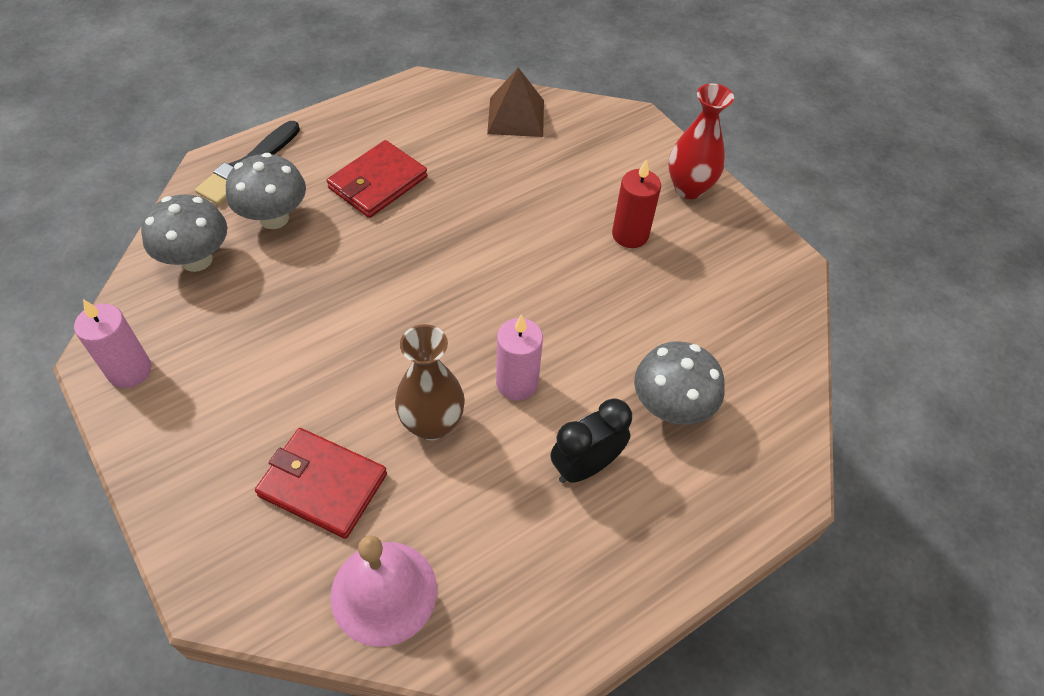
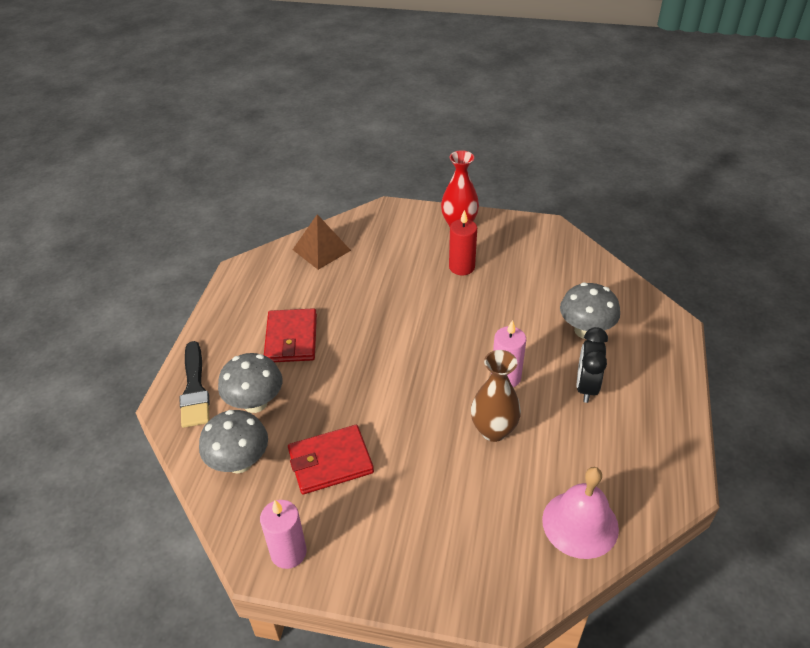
camera: 40 degrees left, 10 degrees down
(322, 485) = (482, 506): red wallet -> red wallet (330, 462)

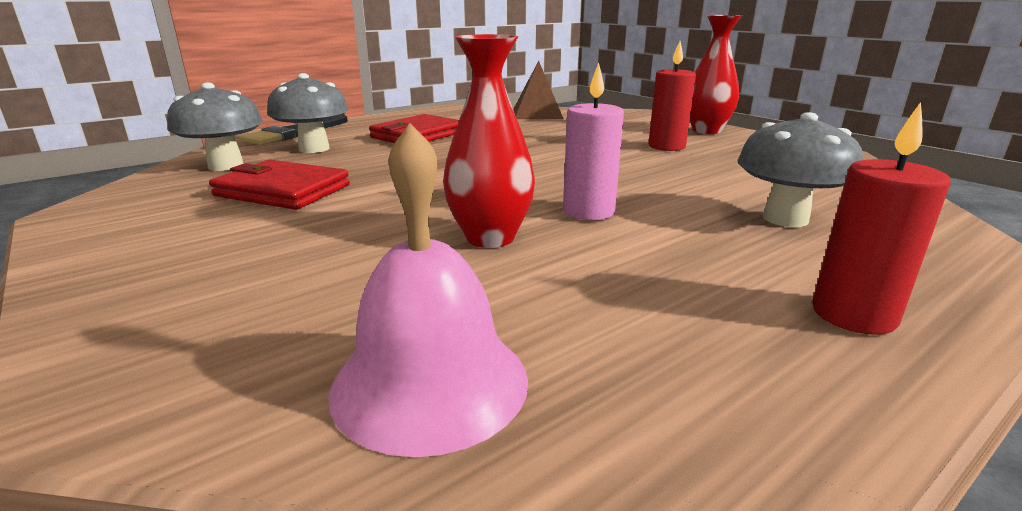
camera: 40 degrees right, 20 degrees down
(288, 552) = (107, 218): pink candle -> none
(493, 430) = (490, 237): brown vase -> red vase
(586, 387) = (708, 258): black clock -> none
(655, 396) = (853, 315): none -> red candle

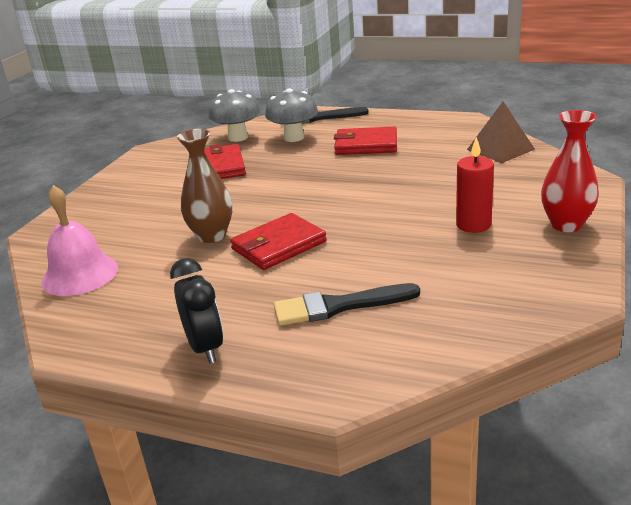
camera: 60 degrees right, 5 degrees up
(490, 237) = (212, 236): red vase -> brown vase
(588, 211) = (278, 245): pink candle -> red wallet
(785, 219) = (338, 306): grey mushroom -> black brush
(853, 315) = (205, 348): red candle -> black clock

